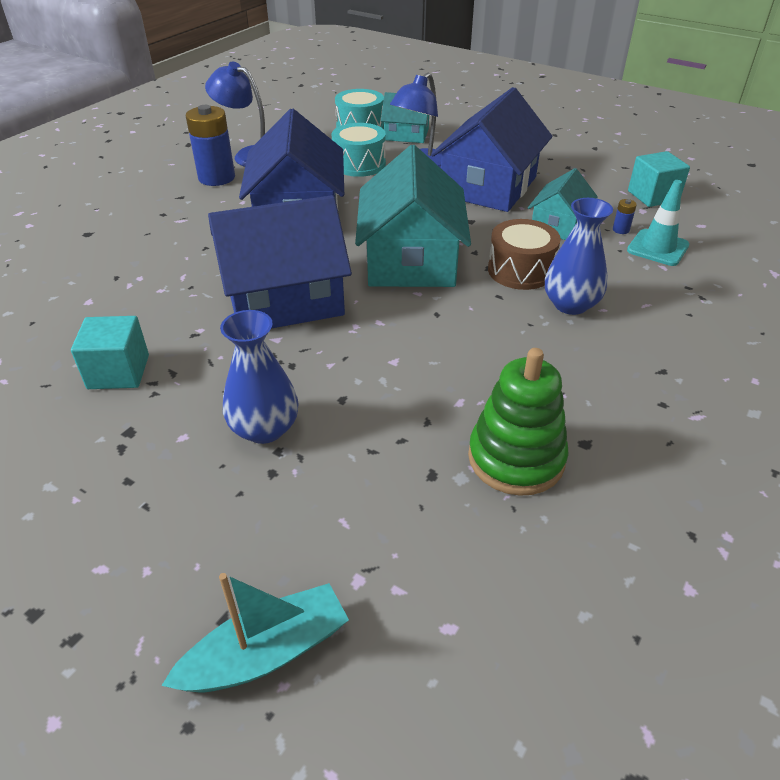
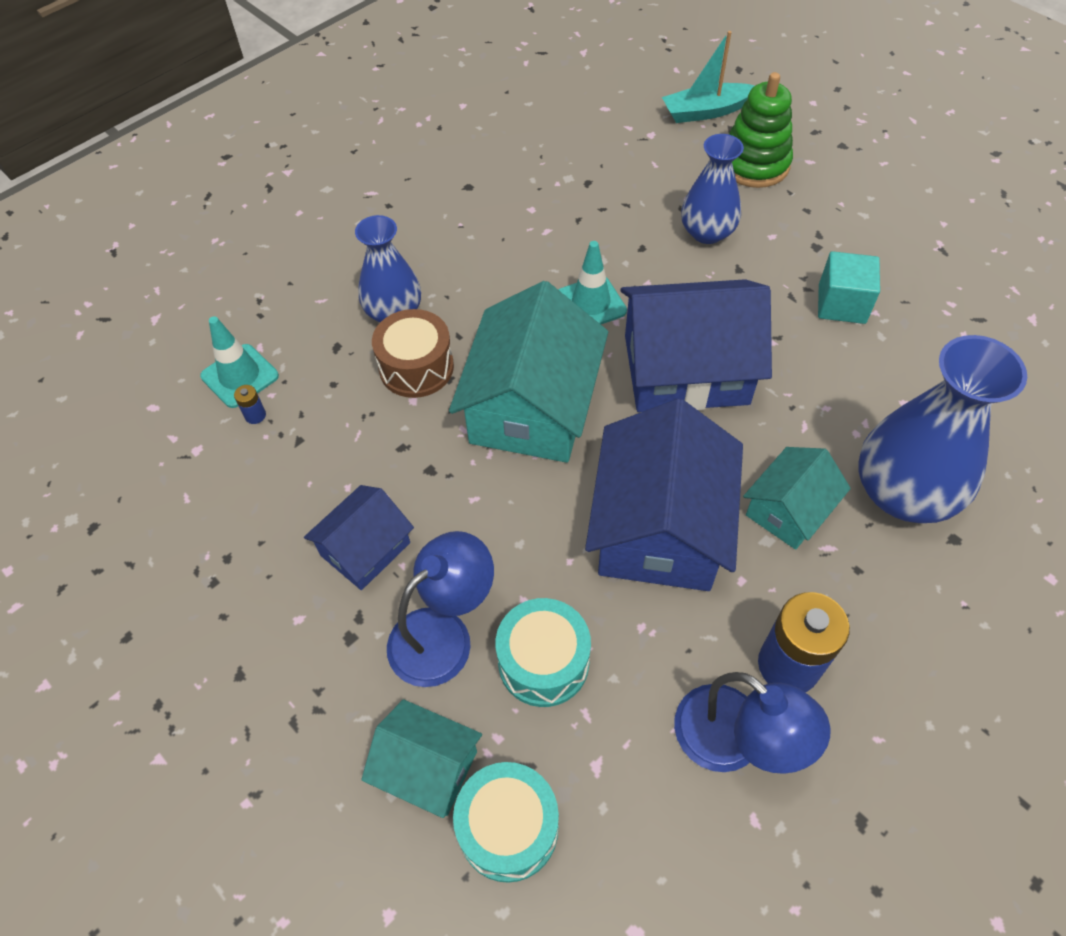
camera: 165 degrees left, 15 degrees up
(114, 250) = (903, 492): none -> blue vase
(385, 336) = (591, 303): none -> turquoise traffic cone
(488, 186) = (365, 549): blue house -> blue house, size x0.55
(516, 458) = (524, 183): green stacking toy -> green stacking toy (754, 164)
(558, 225) = (324, 439): turquoise house -> turquoise house (789, 510)
(653, 196) = (156, 478): turquoise cube -> none

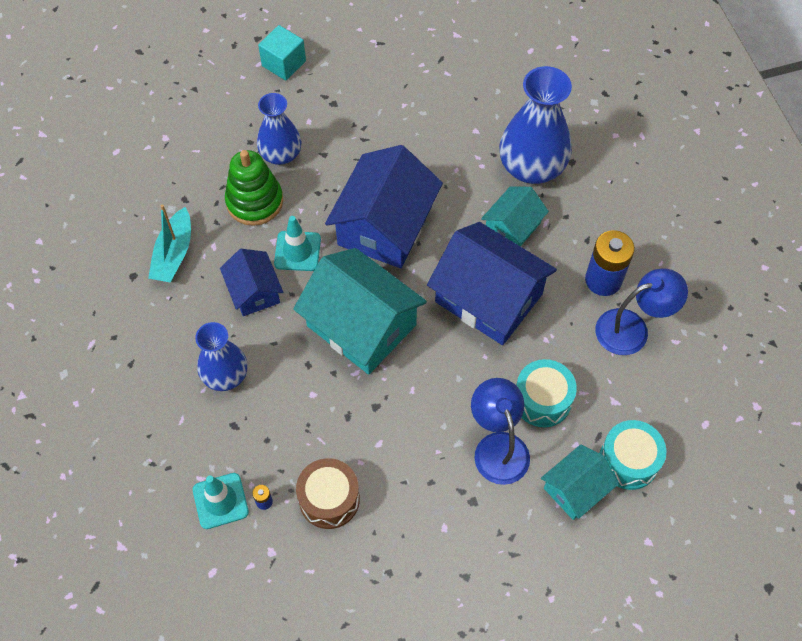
camera: 65 degrees left, 5 degrees up
(365, 549) = (414, 469): blue house -> blue house (254, 291)
(416, 367) = (285, 381): brown drum -> brown drum (329, 499)
(706, 111) = (167, 94): turquoise boat -> turquoise boat (174, 254)
(754, 164) = (239, 95): green stacking toy -> green stacking toy (254, 202)
(789, 510) = (512, 227): turquoise house -> turquoise house turned 60 degrees clockwise
(841, 304) = (387, 117): turquoise cube -> turquoise cube (284, 63)

